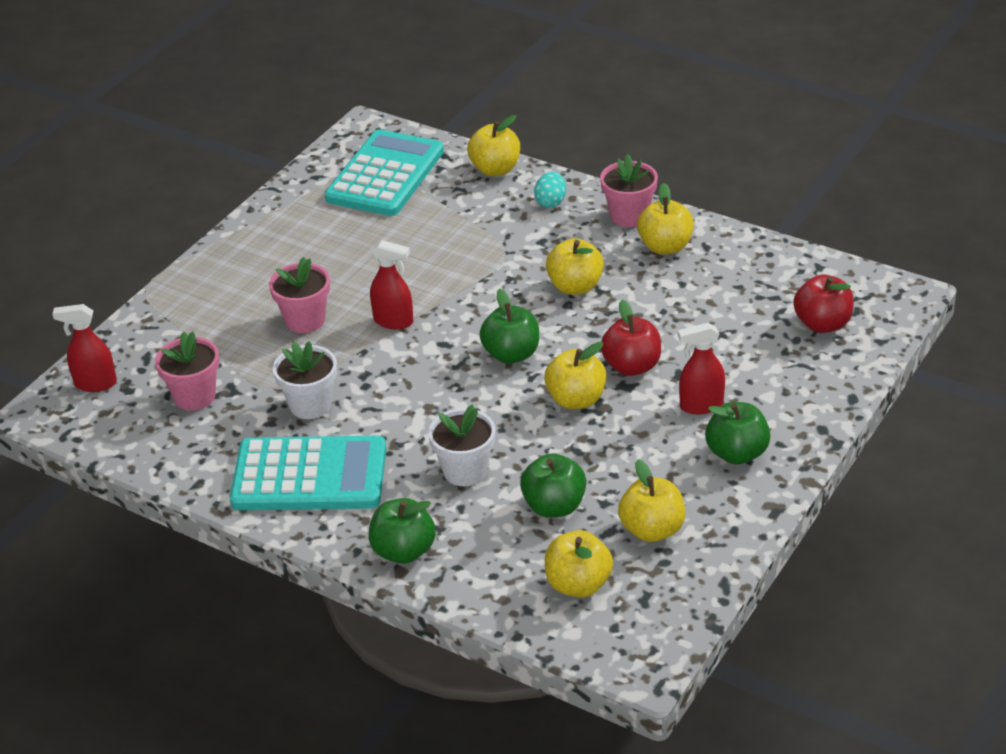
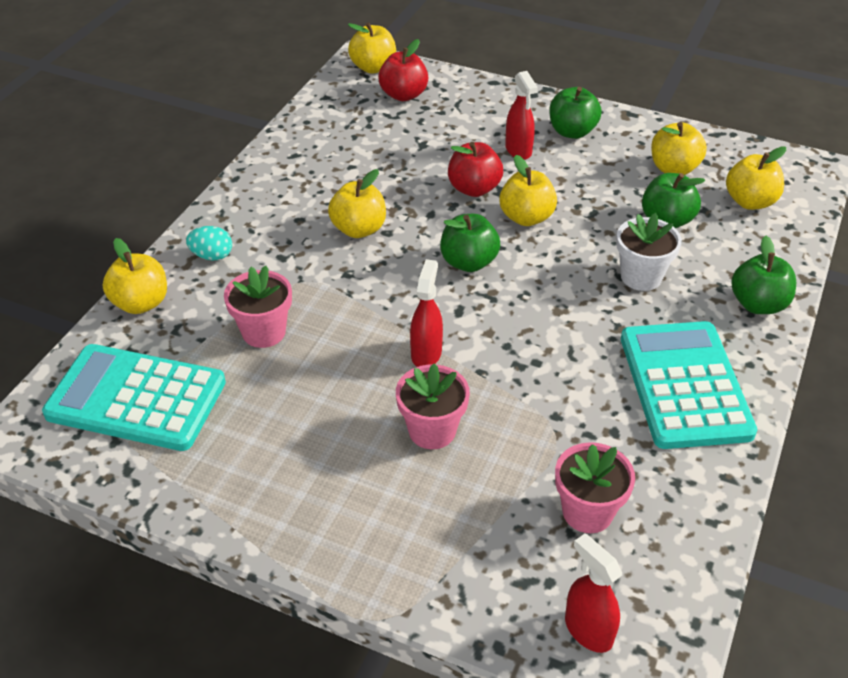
camera: 100 degrees left, 5 degrees up
(95, 384) = (588, 630): red spray bottle -> red spray bottle turned 150 degrees clockwise
(310, 405) = (577, 401): white flower pot -> none
(629, 216) = (242, 202): pink flower pot -> pink flower pot (264, 332)
(665, 247) = (294, 178): yellow apple -> yellow apple (373, 67)

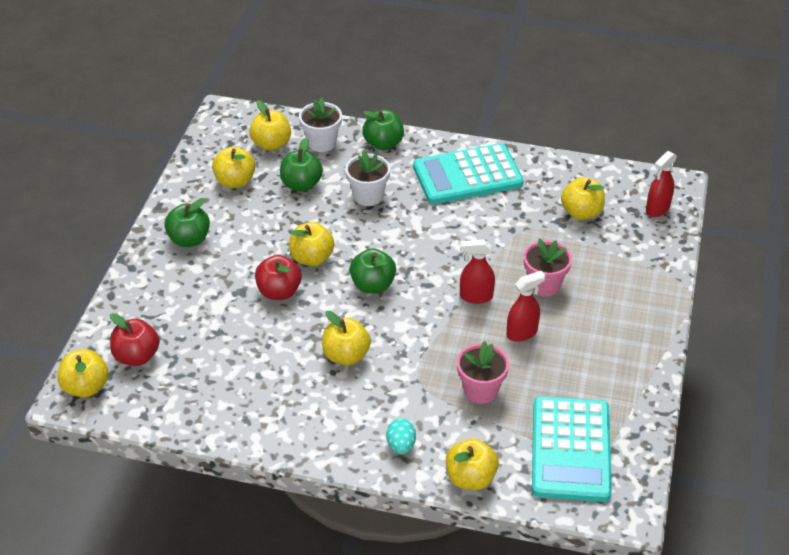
camera: 100 degrees left, 0 degrees up
(518, 150) = (221, 270): red spray bottle -> red spray bottle (522, 333)
(587, 512) = (581, 212): pink flower pot -> yellow apple
(756, 245) = (321, 143): none -> white flower pot

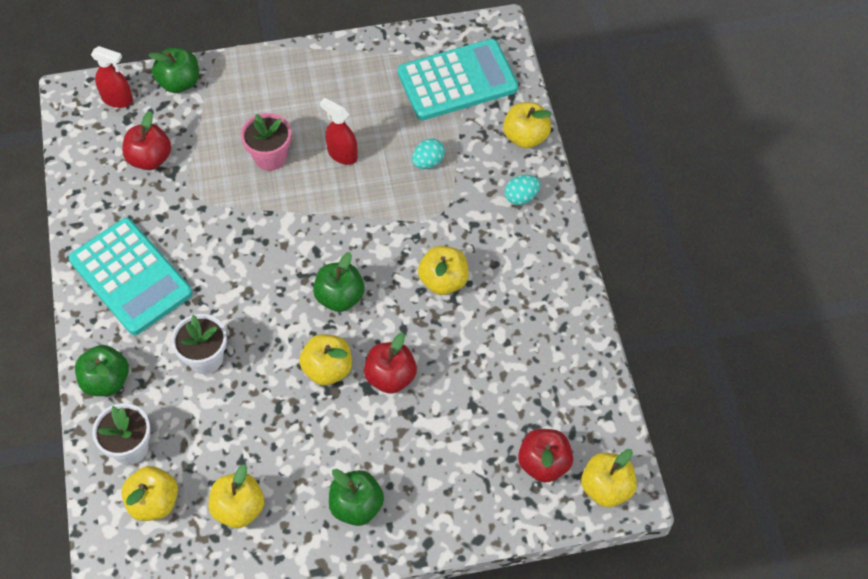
camera: 115 degrees left, 15 degrees up
(301, 184) = (214, 434): green apple -> green apple (179, 82)
(476, 296) = (313, 205): red spray bottle -> none
(480, 390) = (428, 162): pink flower pot -> turquoise egg
(581, 212) = (150, 158): yellow apple -> red apple

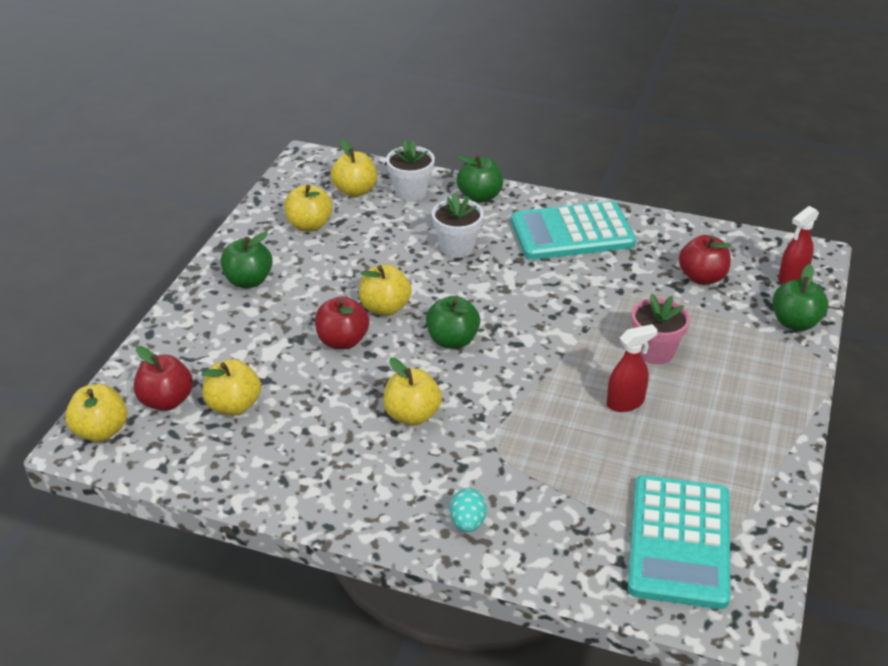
camera: 120 degrees right, 20 degrees down
(428, 162) = (571, 465): turquoise egg -> none
(525, 137) = (551, 568): yellow apple -> yellow apple (234, 405)

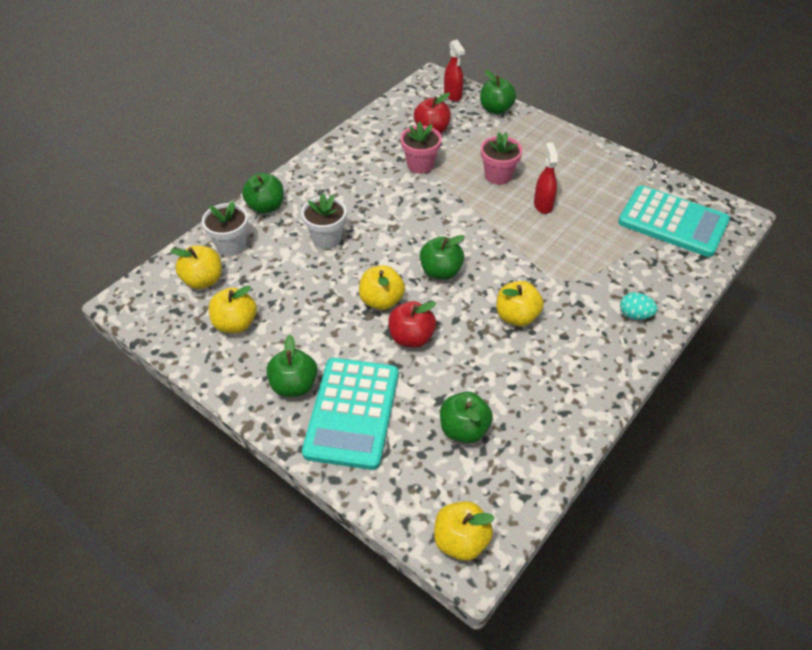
camera: 70 degrees left, 10 degrees up
(166, 401) = (438, 480): red apple -> none
(234, 405) = (464, 429): yellow apple -> green apple
(572, 232) = (346, 172): turquoise calculator -> turquoise calculator (352, 413)
(627, 283) = (420, 165): none -> pink flower pot

